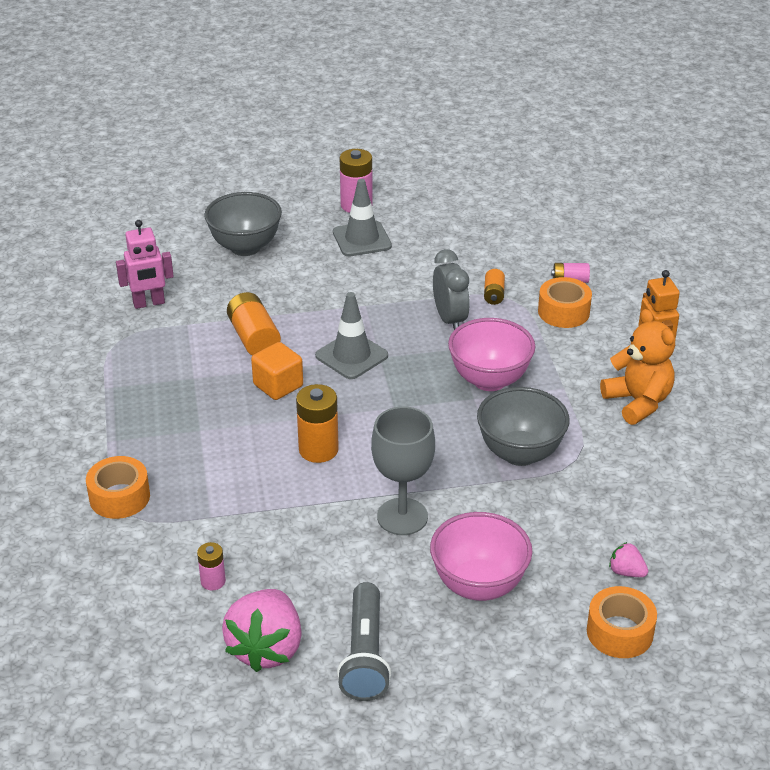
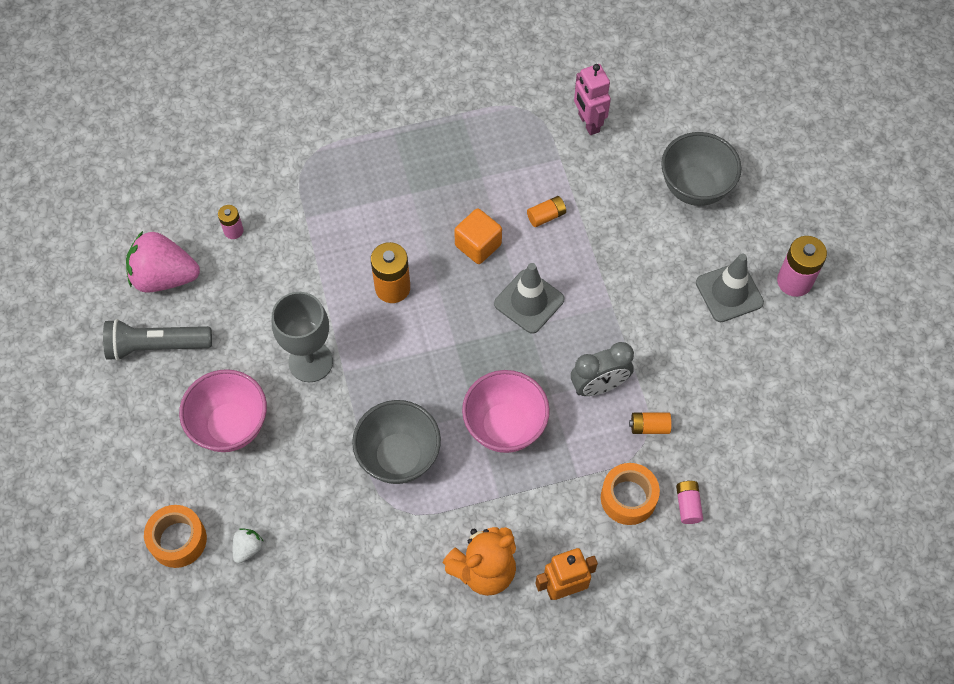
camera: 85 degrees right, 25 degrees up
(119, 497) = (325, 150): orange tape -> none
(254, 338) = (546, 216): orange battery -> orange battery, size x0.57
(626, 572) = (248, 548): pink strawberry -> white strawberry

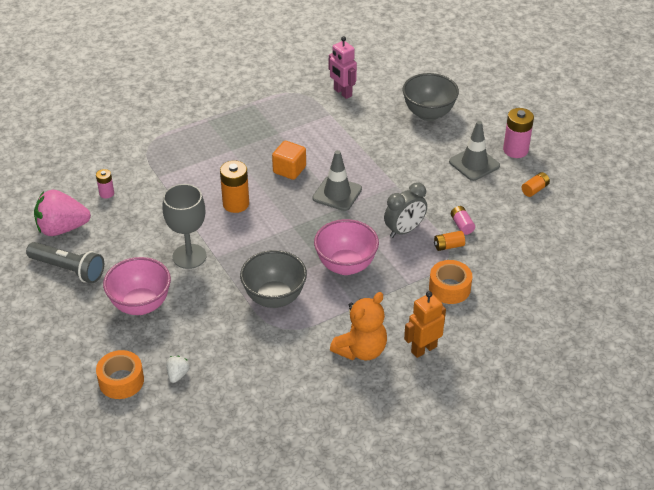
camera: 15 degrees left, 20 degrees down
(156, 346) = (68, 269): grey flashlight -> grey flashlight turned 135 degrees counterclockwise
(546, 216) = (332, 146): orange battery -> orange battery (534, 189)
(688, 505) = (493, 284): pink battery -> pink battery (462, 225)

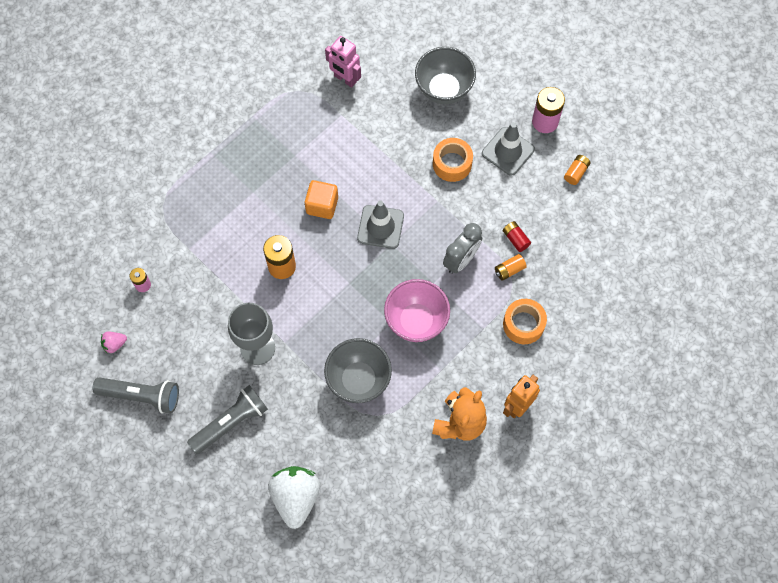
camera: 15 degrees left, 25 degrees up
(62, 228) = (114, 344): pink strawberry -> pink strawberry, size x0.45
(121, 381) = (244, 519): orange tape -> orange tape (452, 164)
(141, 305) = (230, 422): pink bowl -> grey flashlight
(178, 375) = (296, 497): white strawberry -> white strawberry, size x2.22
(462, 225) = (515, 239): pink battery -> red battery

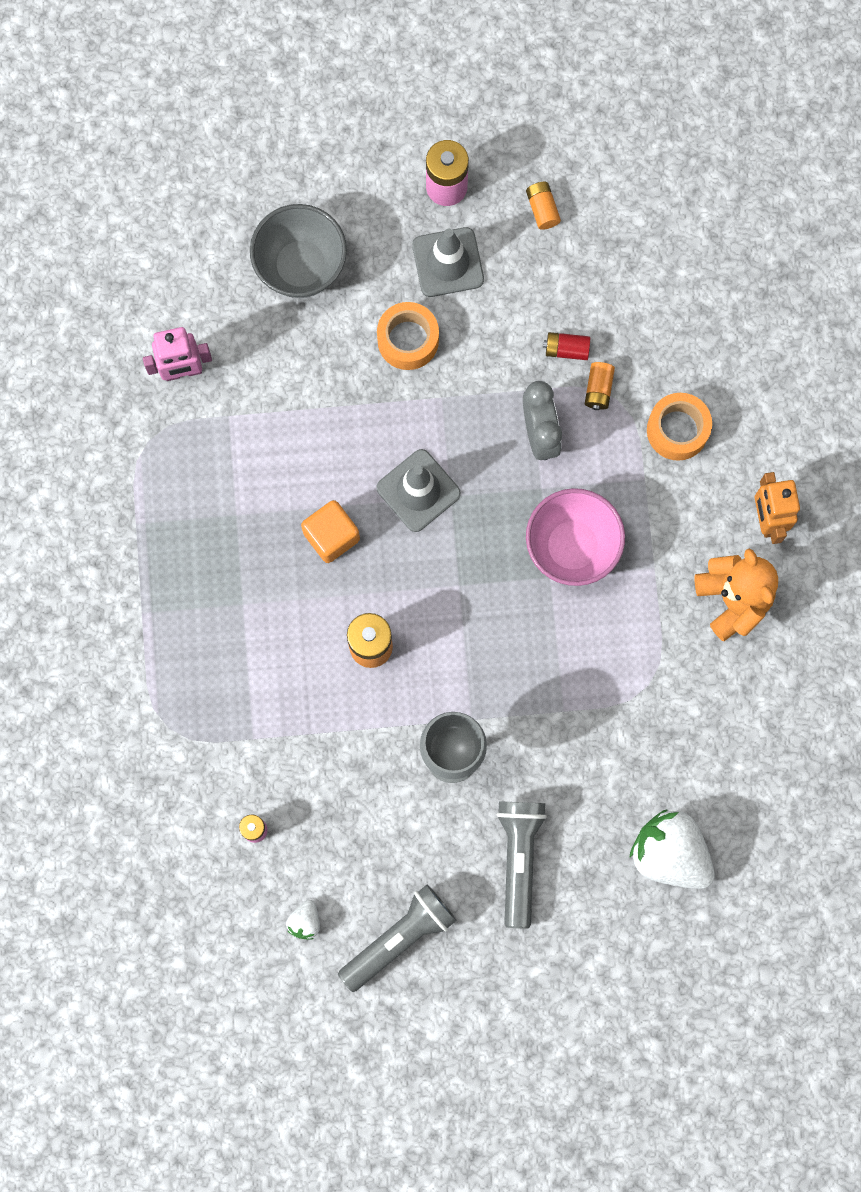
camera: 50 degrees left, 10 degrees up
(114, 344) = (305, 921): pink strawberry -> white strawberry
(358, 380) = (588, 671): grey bowl -> none

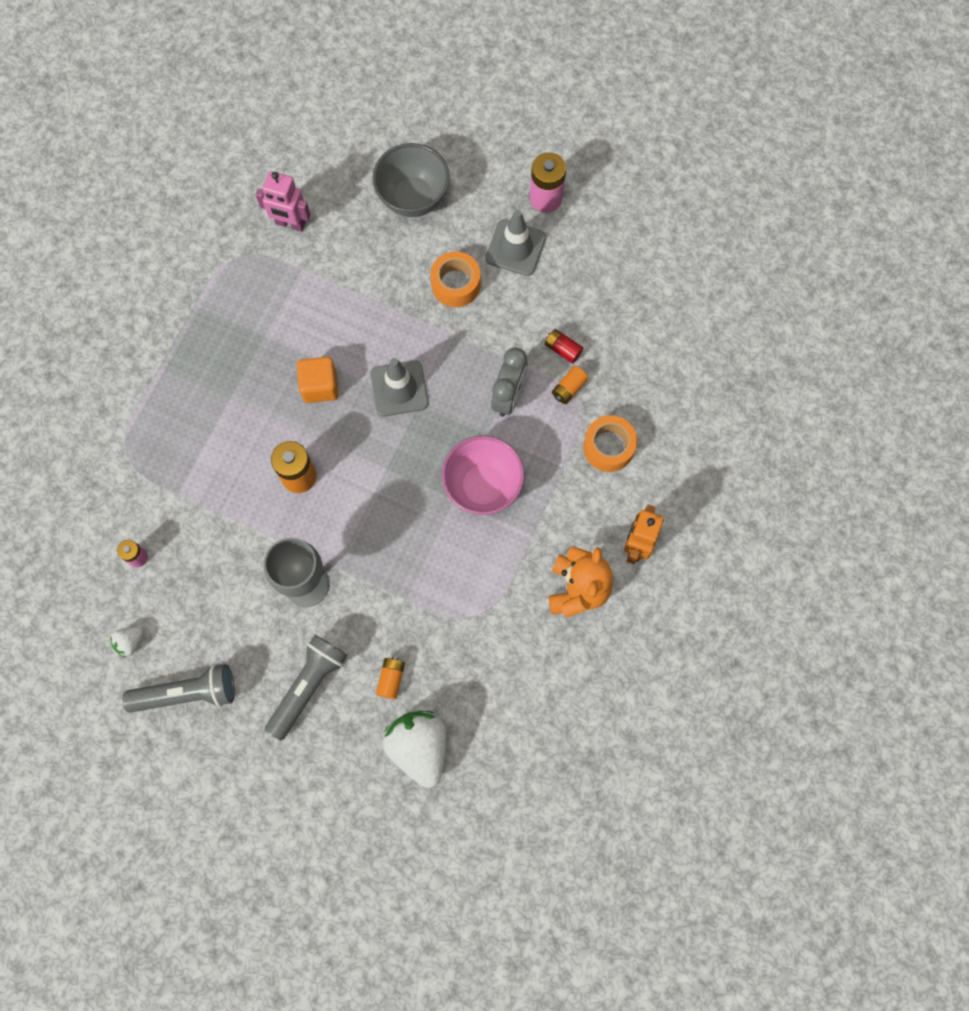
camera: 30 degrees right, 5 degrees down
(542, 209) = (603, 247): orange battery -> orange battery (391, 679)

